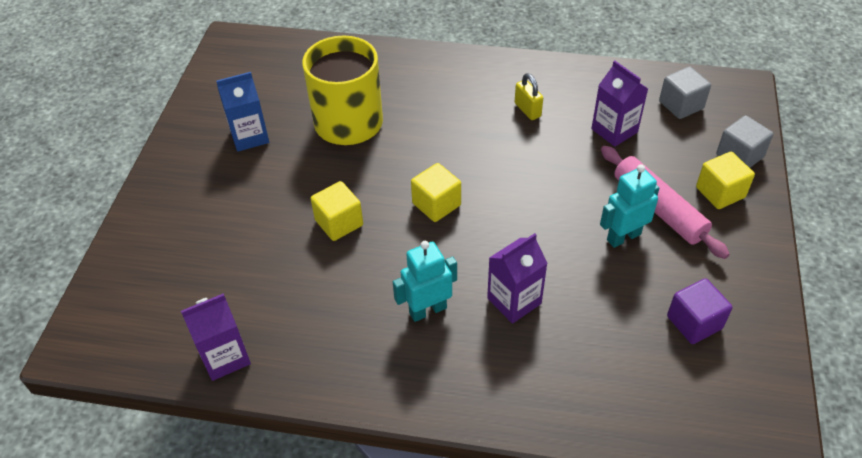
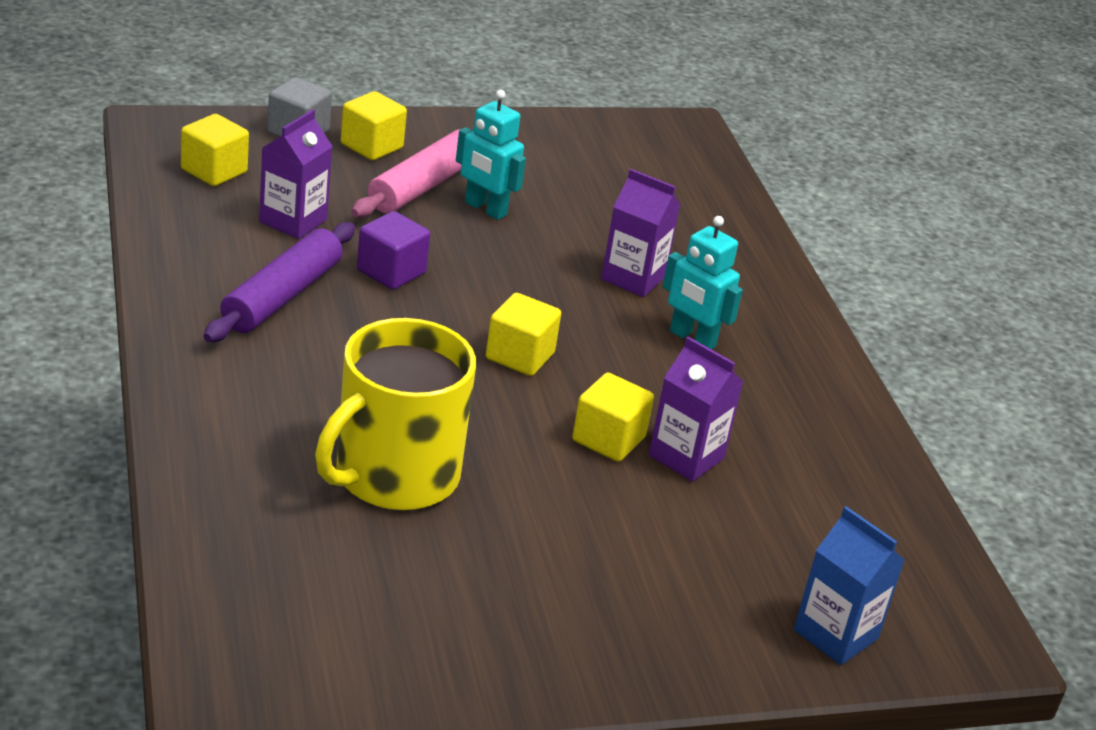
camera: 120 degrees left, 15 degrees down
(225, 357) = (880, 490): purple carton -> purple carton (686, 457)
(249, 136) = (489, 585): blue carton -> blue carton (835, 634)
(527, 110) = (282, 296): yellow padlock -> purple rolling pin
(681, 105) = (214, 171): grey cube -> yellow cube
(694, 322) = (578, 164): purple cube -> purple cube (391, 272)

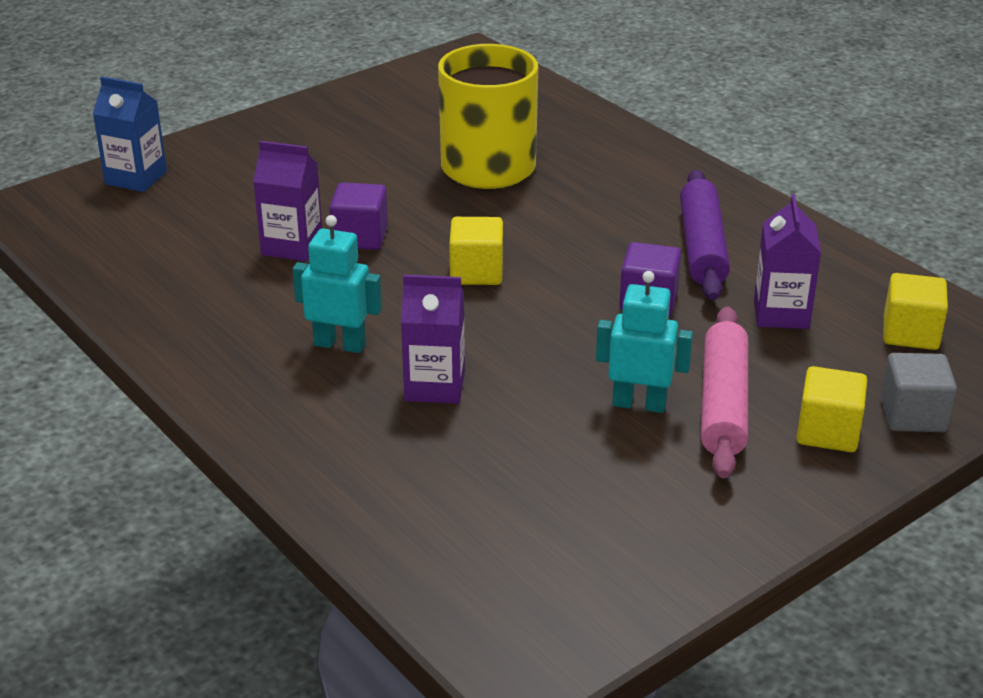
camera: 160 degrees right, 0 degrees up
(608, 439) = (360, 237): yellow cube -> purple cube

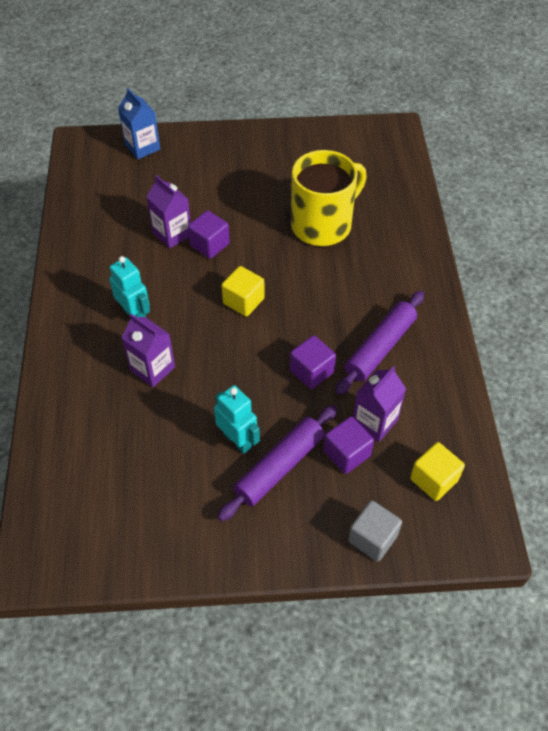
camera: 35 degrees right, 20 degrees up
(723, 404) = (279, 467): pink rolling pin -> purple rolling pin
(786, 355) = (347, 453): none -> purple cube
(828, 432) = (314, 520): yellow cube -> none

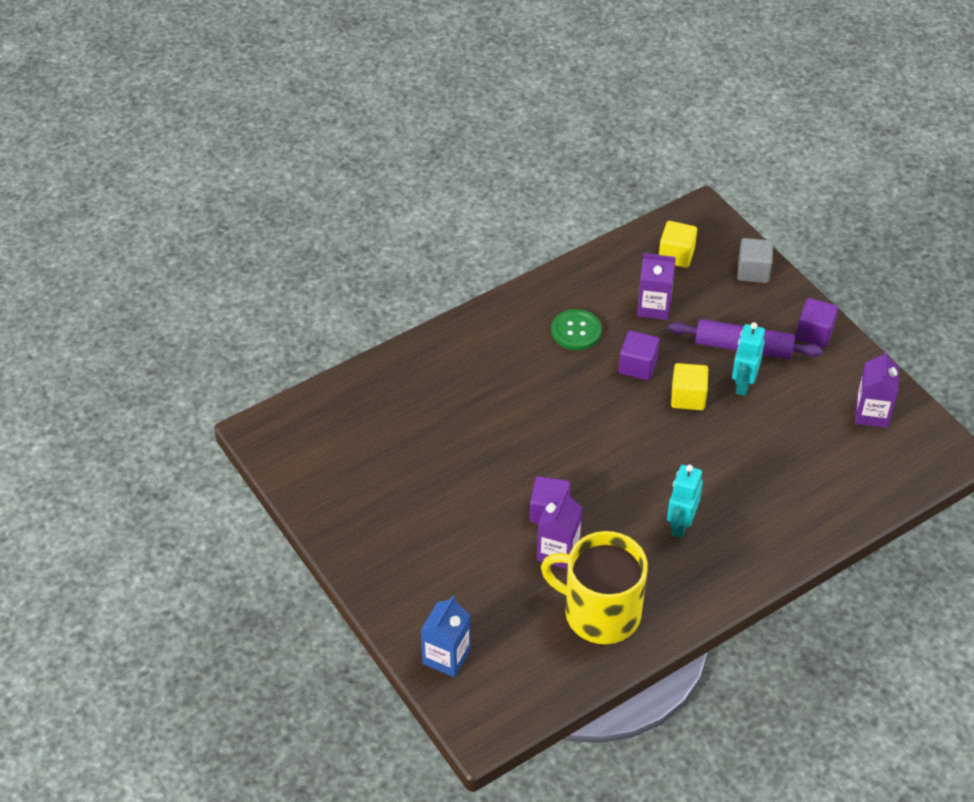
camera: 120 degrees left, 5 degrees down
(152, 369) = (725, 477): purple carton -> purple carton (872, 413)
(243, 301) = (599, 449): yellow cube -> yellow cube (688, 397)
(322, 225) = (454, 432): yellow mug -> yellow mug (600, 612)
(347, 453) = (697, 312): purple cube -> purple cube (814, 333)
(380, 348) = (576, 331): purple rolling pin -> green button

